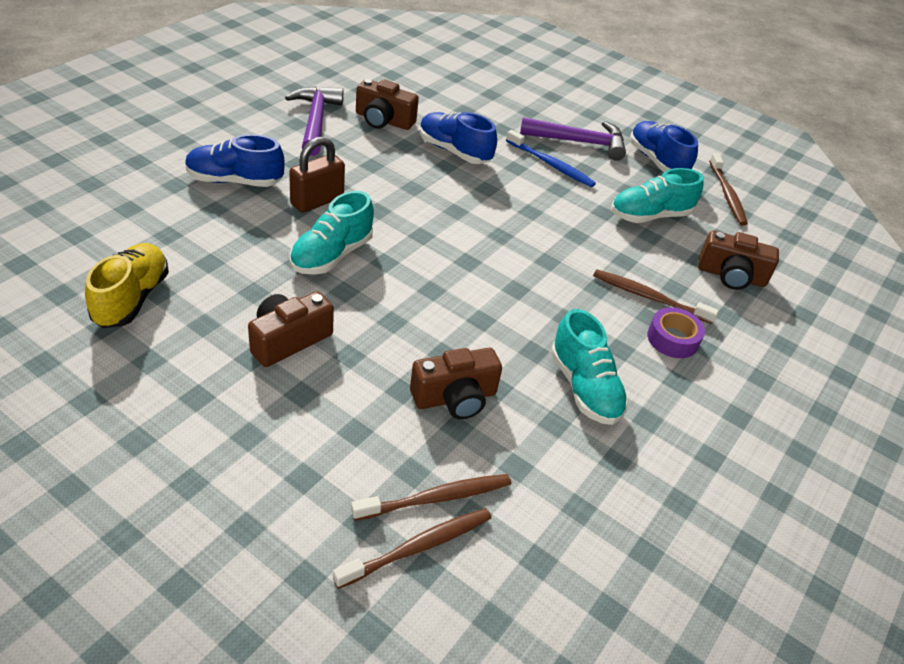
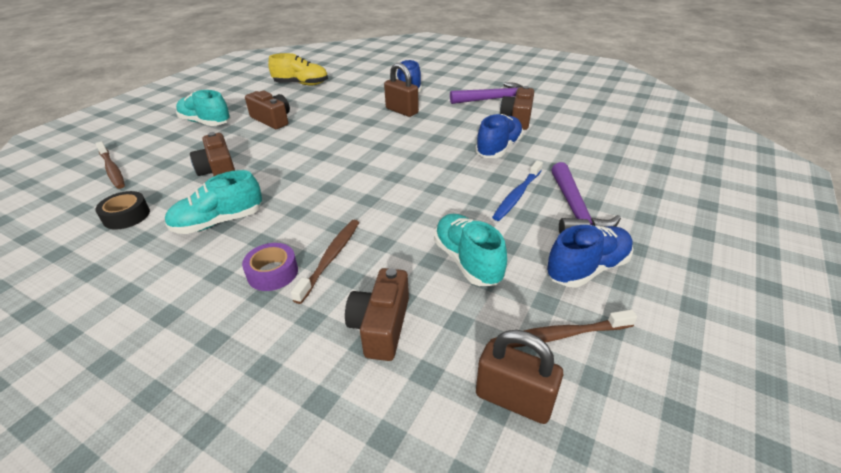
camera: 90 degrees right, 5 degrees down
(331, 255) = (348, 121): turquoise shoe -> turquoise shoe (206, 122)
(437, 498) = (142, 172): brown toothbrush -> none
(564, 491) = (126, 216): none -> black tape
(783, 227) = (513, 399): none -> brown padlock

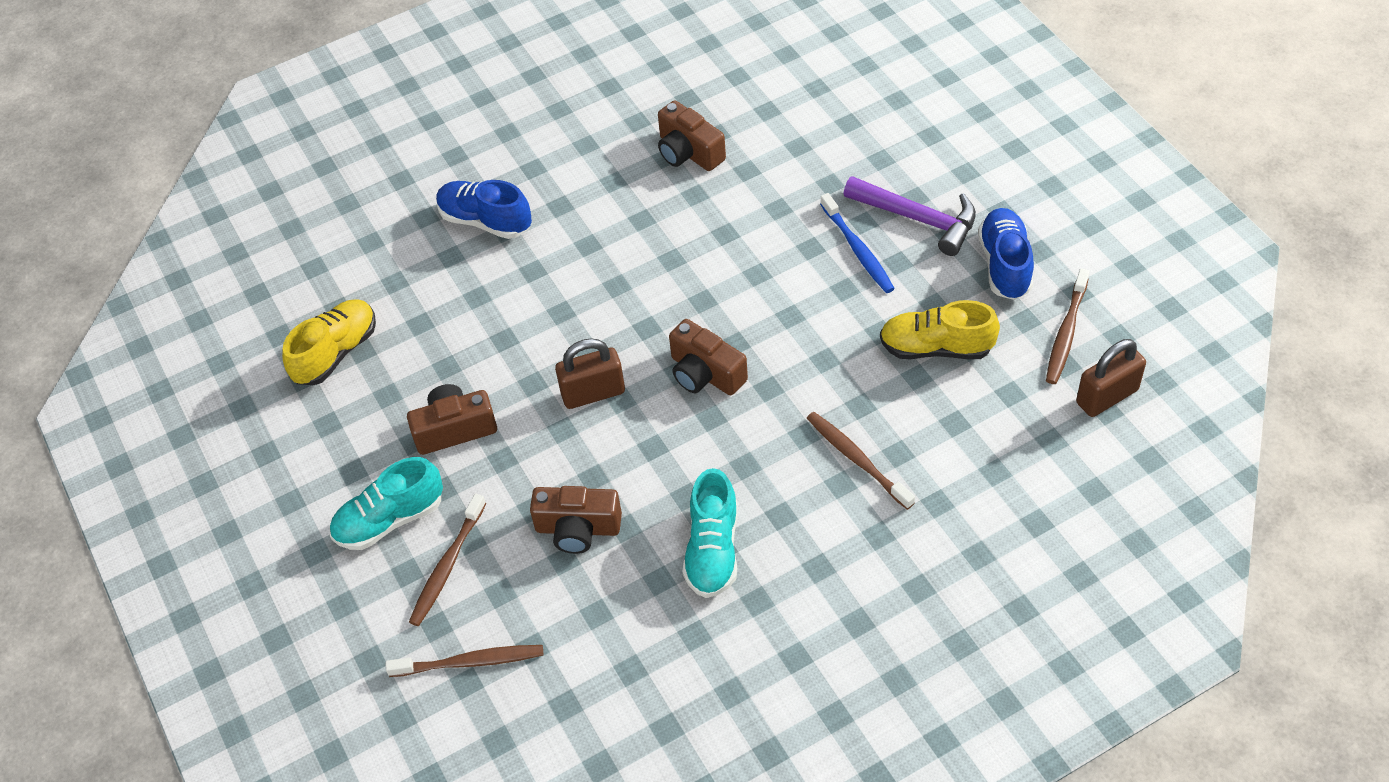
camera: 55 degrees left, 15 degrees up
(126, 216) = (626, 649): black tape -> none
(179, 144) = (447, 567): none -> brown toothbrush
(272, 273) = (848, 517): purple tape -> none
(381, 326) = (981, 452): brown camera -> brown camera (705, 373)
(402, 111) = (558, 262): brown padlock -> brown padlock (593, 393)
(467, 261) = (936, 348): turquoise shoe -> yellow shoe
(494, 99) = (609, 143): purple hammer -> none
(498, 148) = (748, 212): blue shoe -> none

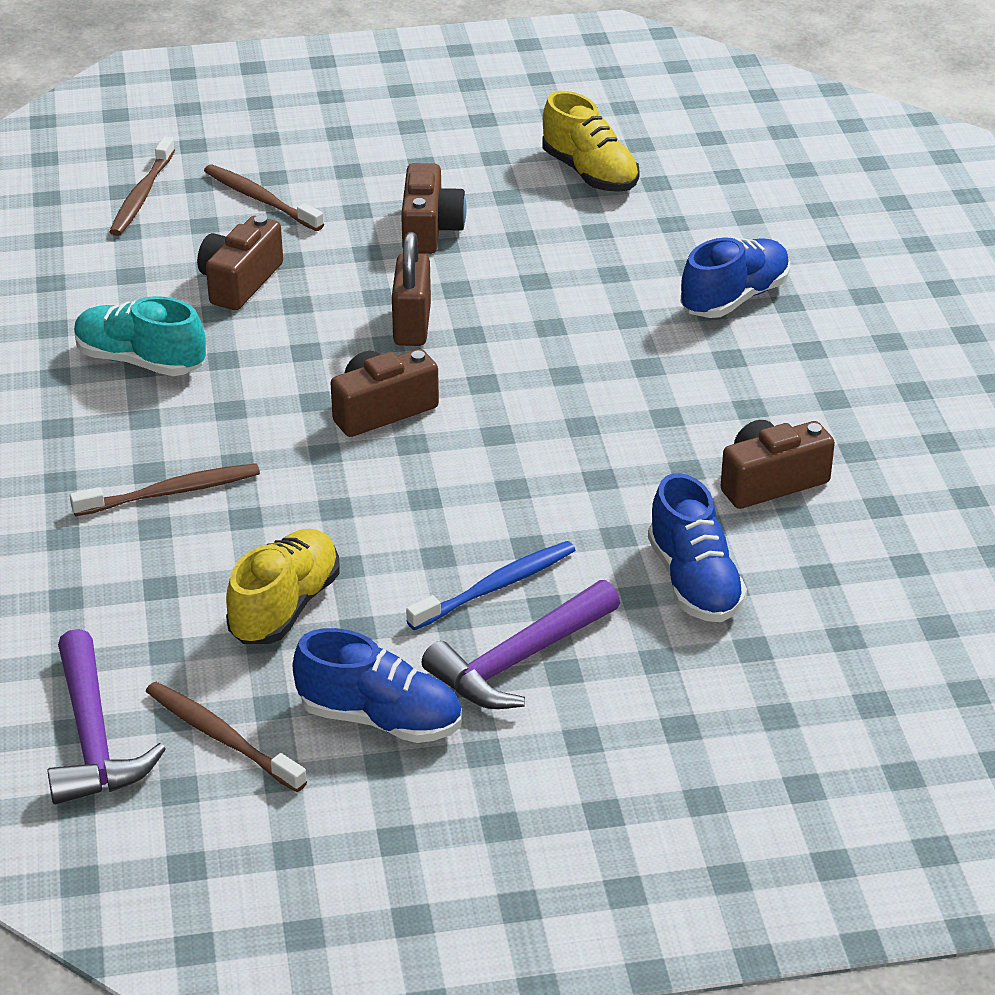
camera: 105 degrees right, 15 degrees down
(390, 520) = (343, 176): turquoise shoe -> none
(804, 161) = (694, 582): none -> blue shoe
(858, 250) = (496, 586): blue toothbrush -> blue toothbrush turned 150 degrees clockwise
(1107, 396) = (93, 738): brown padlock -> purple hammer

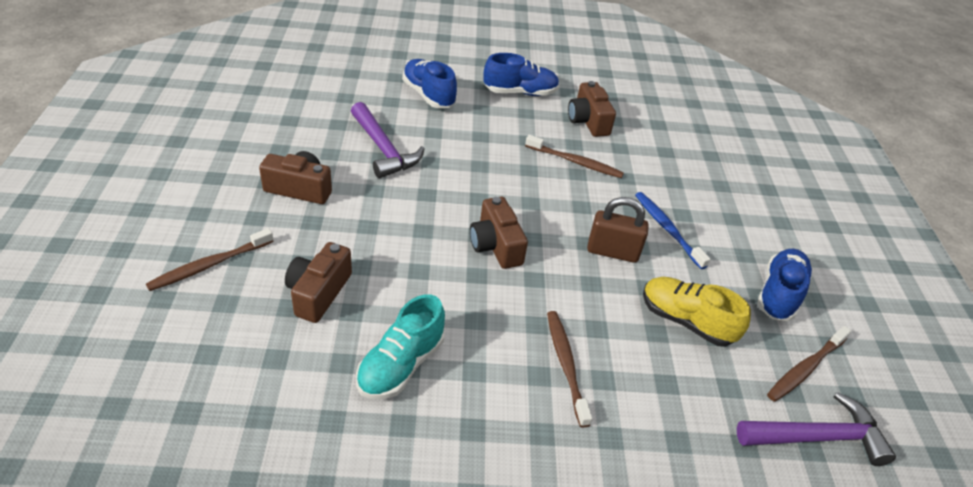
camera: 85 degrees left, 5 degrees up
(141, 196) = (157, 337): brown toothbrush -> brown toothbrush (576, 162)
(240, 282) = (318, 293): brown camera -> brown camera turned 75 degrees clockwise
(412, 325) = (408, 216): brown padlock -> brown padlock (612, 252)
(519, 660) = (726, 232): purple hammer -> purple hammer (383, 149)
(590, 173) = (274, 113): yellow shoe -> none
(694, 582) = (664, 161): blue shoe -> blue shoe (520, 92)

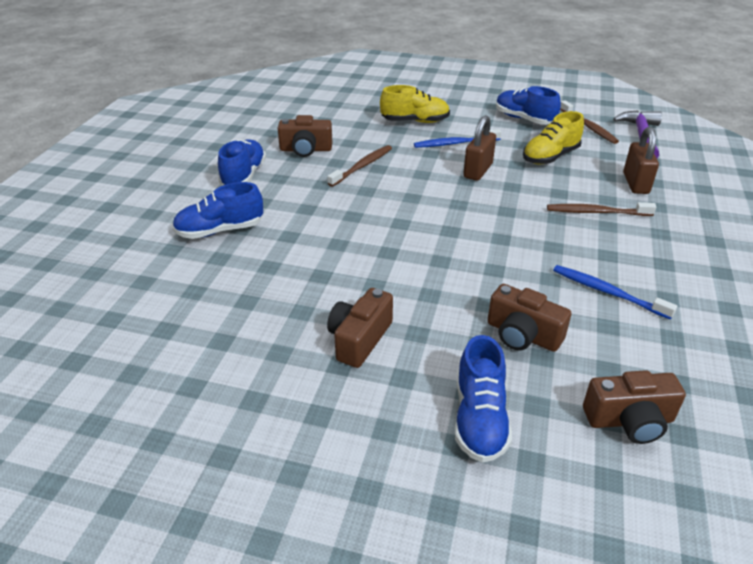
camera: 70 degrees left, 5 degrees down
(209, 265) = (479, 419): brown toothbrush -> blue shoe
(383, 149) = (307, 272): purple hammer -> none
(401, 365) = (607, 292): turquoise shoe -> blue toothbrush
(496, 245) = (465, 223): brown camera -> brown camera (629, 420)
(662, 415) = (635, 183): none -> brown padlock
(702, 192) = (415, 121): none -> yellow shoe

